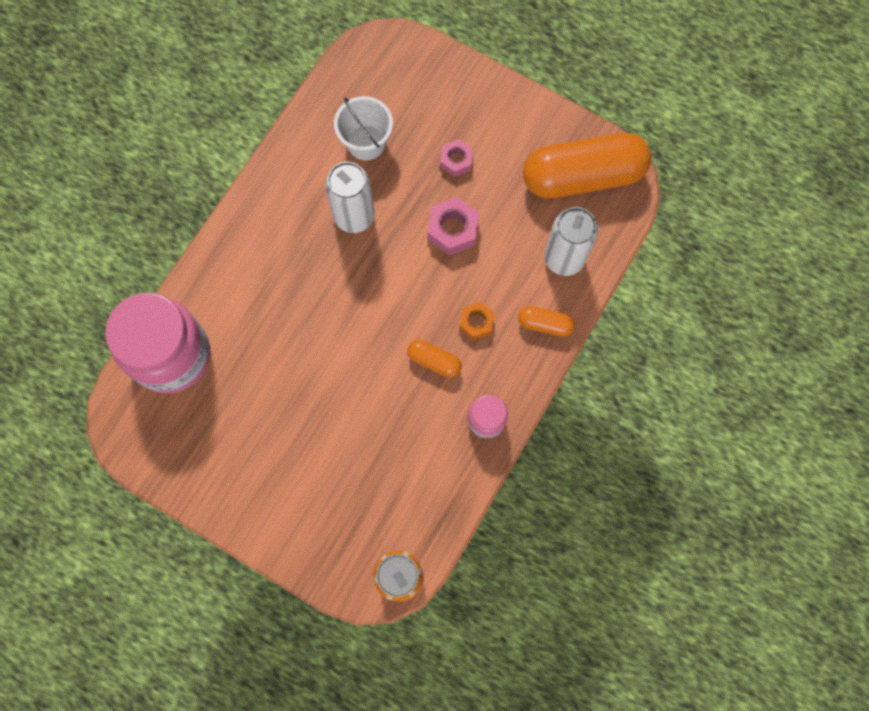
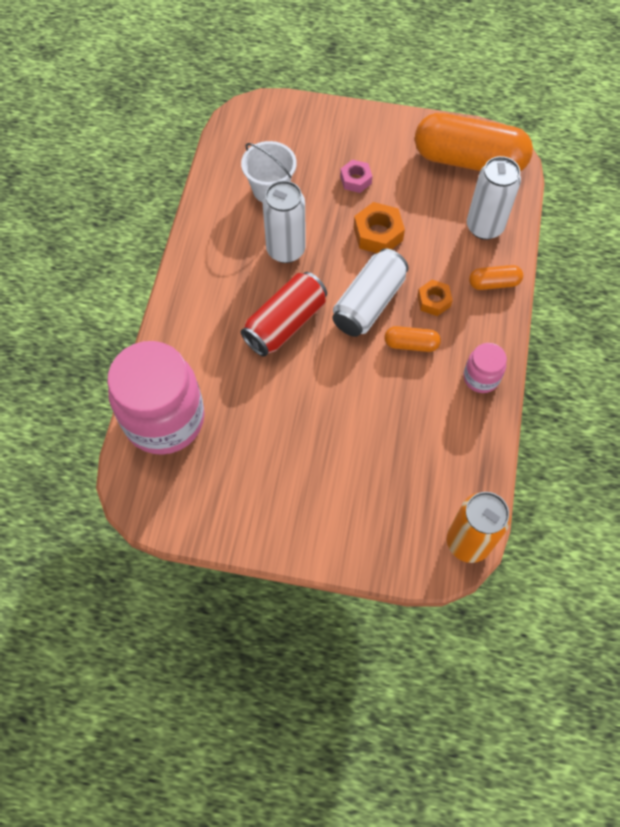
camera: 20 degrees left, 10 degrees down
(322, 296) = (285, 323): none -> red can
(412, 303) = (369, 303): none -> white can
(452, 229) = (378, 234): pink nut -> orange nut
(583, 176) = (469, 160): orange capsule -> orange capsule turned 45 degrees clockwise

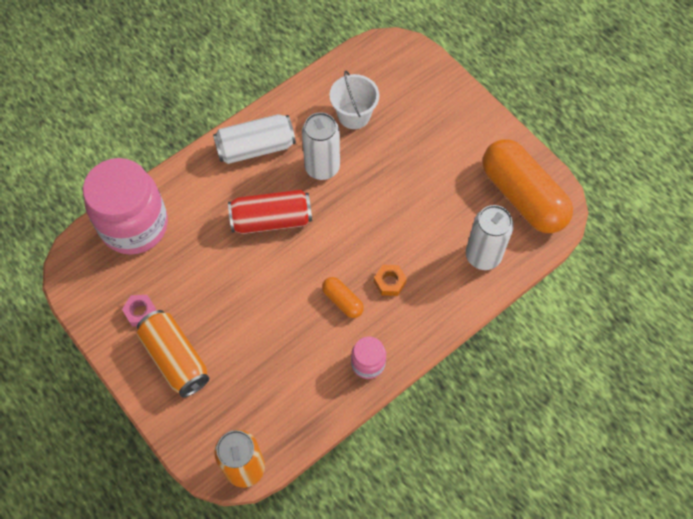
camera: 40 degrees right, 0 degrees up
(317, 502) = (175, 359): none -> orange can
(355, 180) = (422, 151): pink nut -> pink nut (141, 312)
(369, 303) = (342, 249): white can -> white can (256, 148)
(378, 234) = (398, 203): orange nut -> none
(494, 283) = (447, 303): orange capsule -> none

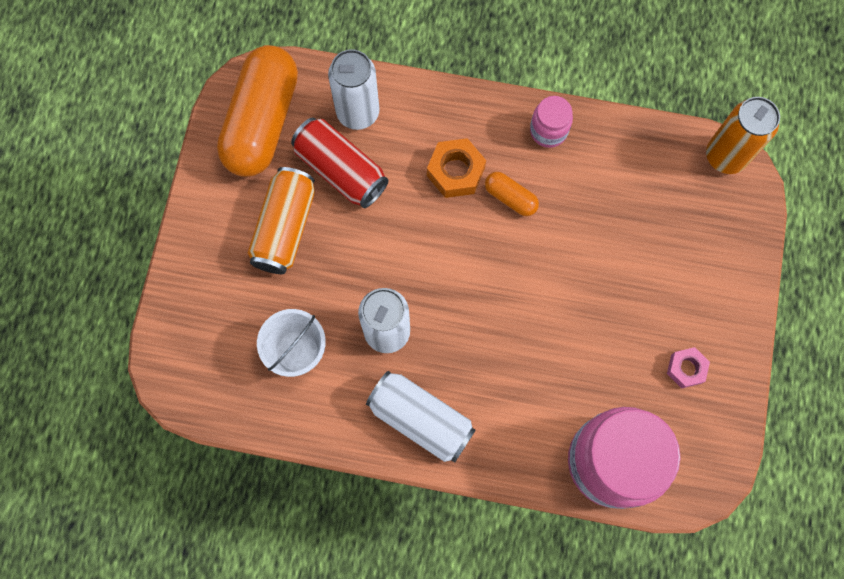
camera: 130 degrees left, 10 degrees up
(175, 359) = (696, 296): orange can -> orange can (285, 228)
(271, 220) = (487, 331): red can -> red can (341, 170)
(342, 301) = (510, 198): orange capsule -> orange capsule turned 60 degrees counterclockwise
(389, 282) = (455, 172): orange nut -> orange nut, size x1.52

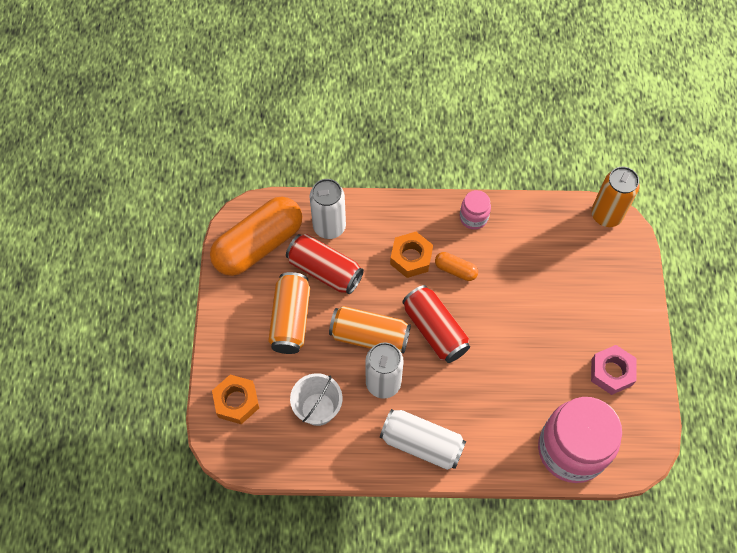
camera: 10 degrees left, 10 degrees down
(197, 323) = (236, 401): none -> orange nut
(262, 122) = (258, 245): orange capsule -> orange capsule turned 45 degrees clockwise
(381, 267) = (369, 336): none -> orange can
(467, 273) = (435, 330): none -> red can
(686, 369) = (611, 372): pink nut -> pink nut, size x1.52

